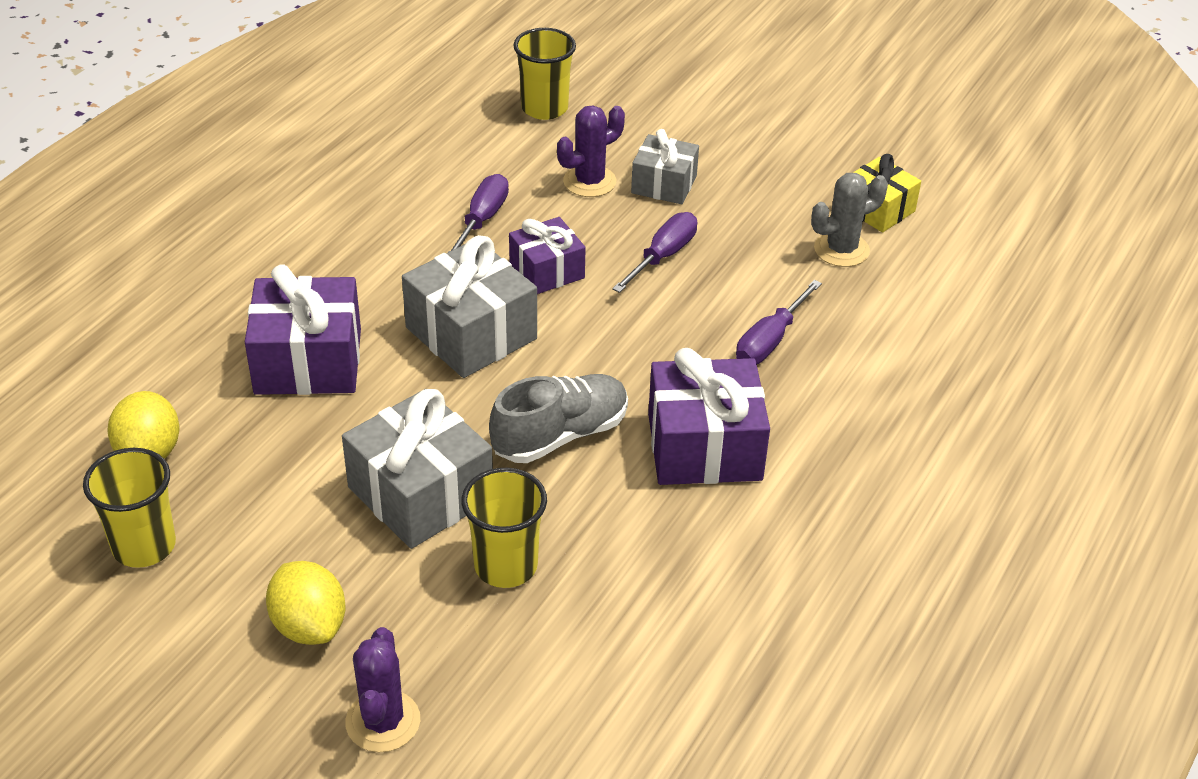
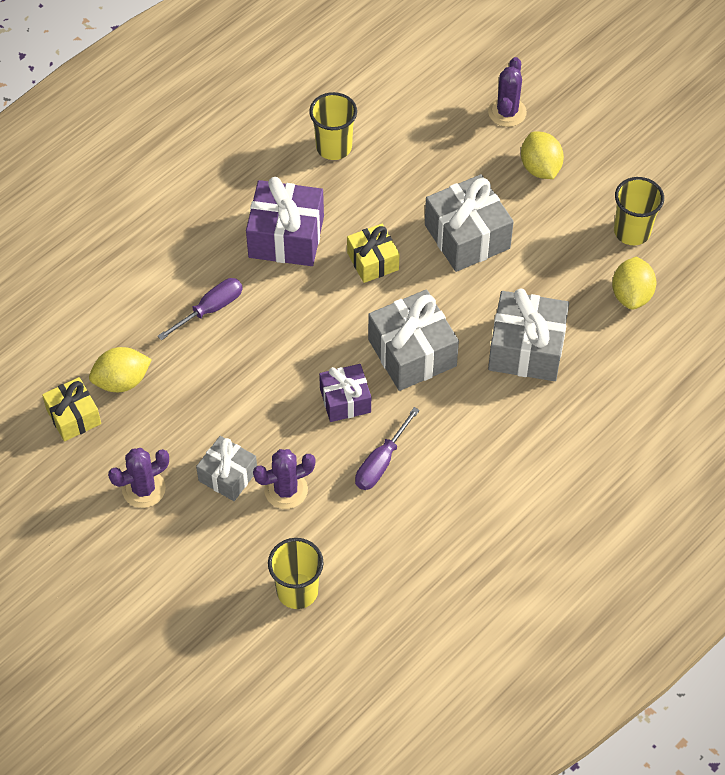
camera: 165 degrees left, 15 degrees up
(308, 361) = (526, 349): purple gift -> grey gift
(506, 566) = (426, 182): yellow cup -> yellow cup (334, 147)
(560, 435) = (373, 261): grey shoe -> yellow gift
(663, 255) = (255, 400): purple screwdriver -> none
(755, 161) = (144, 489): none -> purple cactus
(841, 250) = (122, 381): grey cactus -> yellow lemon

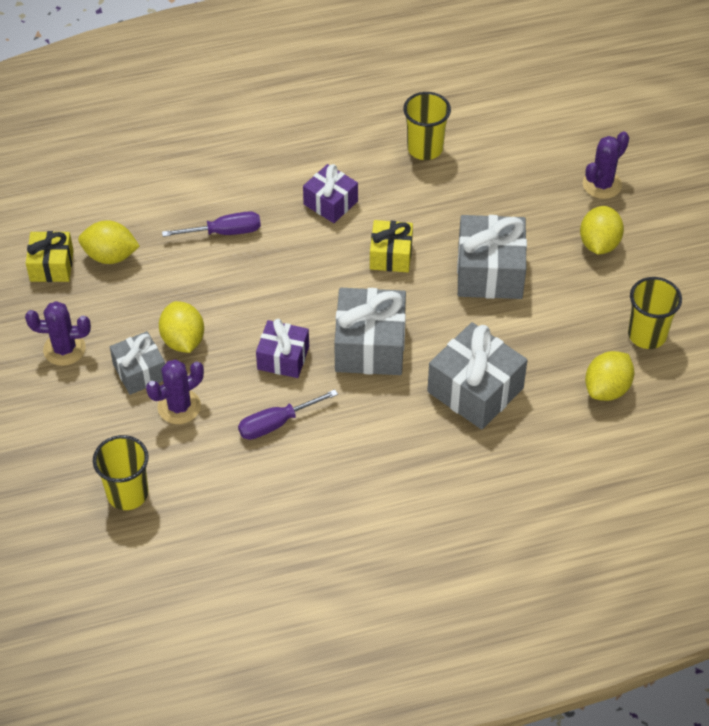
camera: 30 degrees right, 5 degrees down
(245, 428) = (183, 340): none -> yellow lemon
(286, 237) = (330, 203): purple gift -> purple gift, size x0.61
(286, 490) = (179, 407): purple cactus -> purple cactus turned 45 degrees counterclockwise

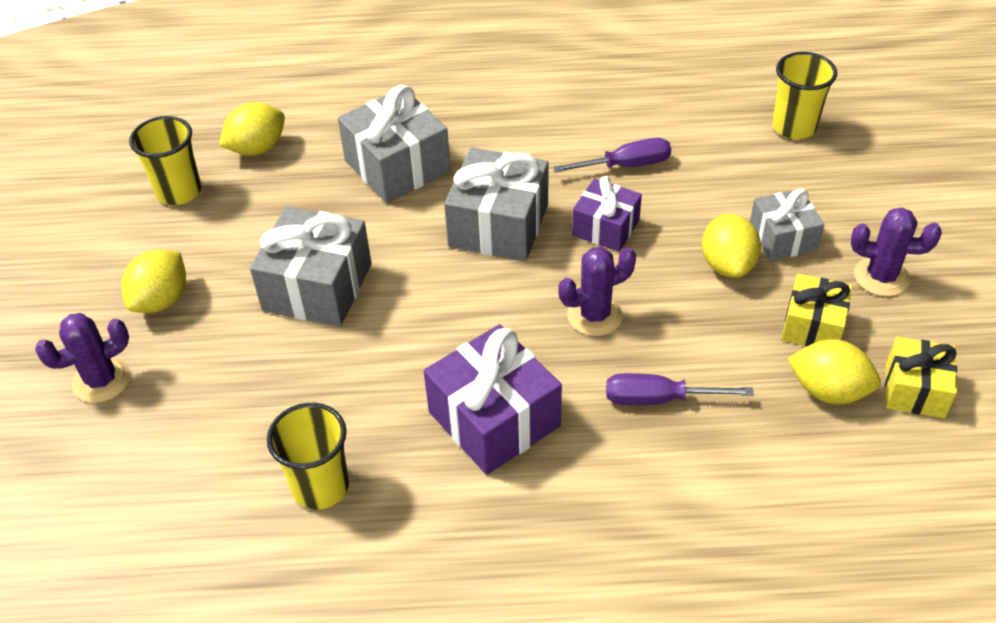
camera: 165 degrees left, 5 degrees down
(179, 407) = (735, 196): purple cactus -> purple cactus (595, 315)
(330, 203) = (494, 419): purple gift -> purple gift, size x1.63
(391, 255) = (435, 328): yellow gift -> yellow gift (813, 326)

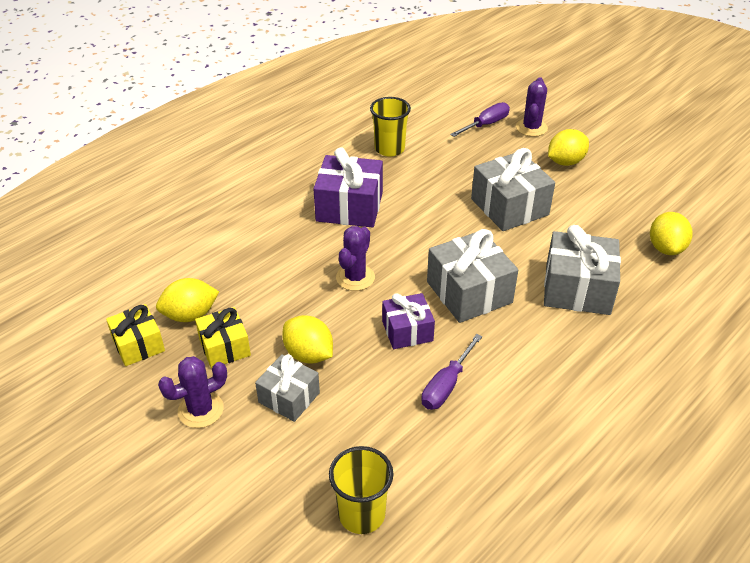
camera: 135 degrees right, 5 degrees down
(161, 300) = (565, 162): yellow lemon -> yellow lemon turned 75 degrees clockwise
(179, 191) = (654, 203): yellow cup -> none
(657, 399) = (280, 258): purple screwdriver -> purple screwdriver (486, 124)

